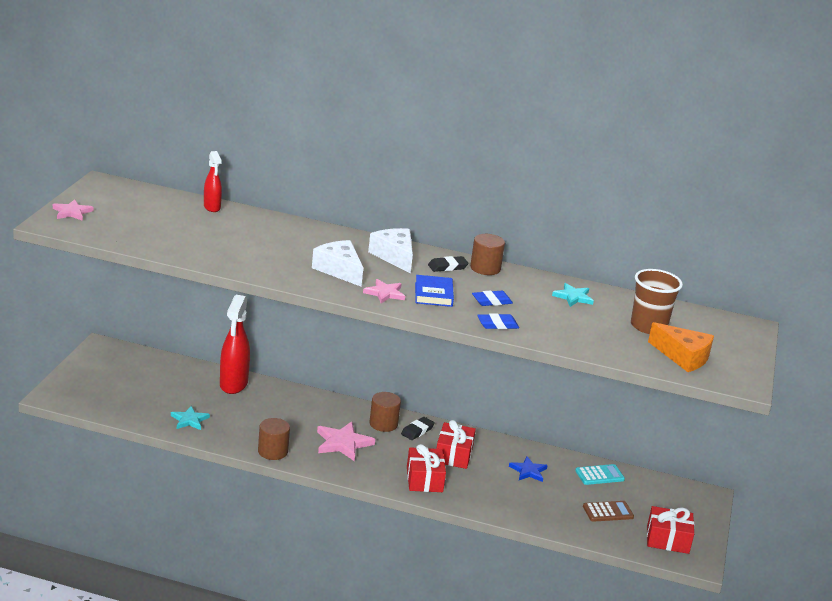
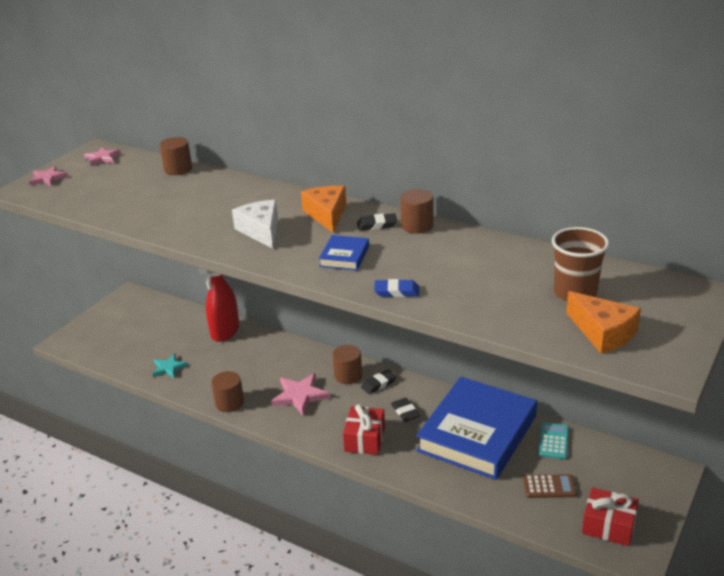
camera: 20 degrees right, 5 degrees up
(212, 207) = (178, 169): red spray bottle -> brown cylinder
(385, 293) = (293, 256): pink star -> pink star (102, 158)
(394, 256) = (327, 215): white cheese -> orange cheese
(453, 455) = (405, 412): red gift -> black eraser
(491, 301) = (404, 263): blue eraser -> none
(528, 471) = (477, 433): blue star -> blue book
(573, 297) = (500, 257): turquoise star -> none
(599, 475) = (553, 441): turquoise calculator -> turquoise calculator turned 75 degrees counterclockwise

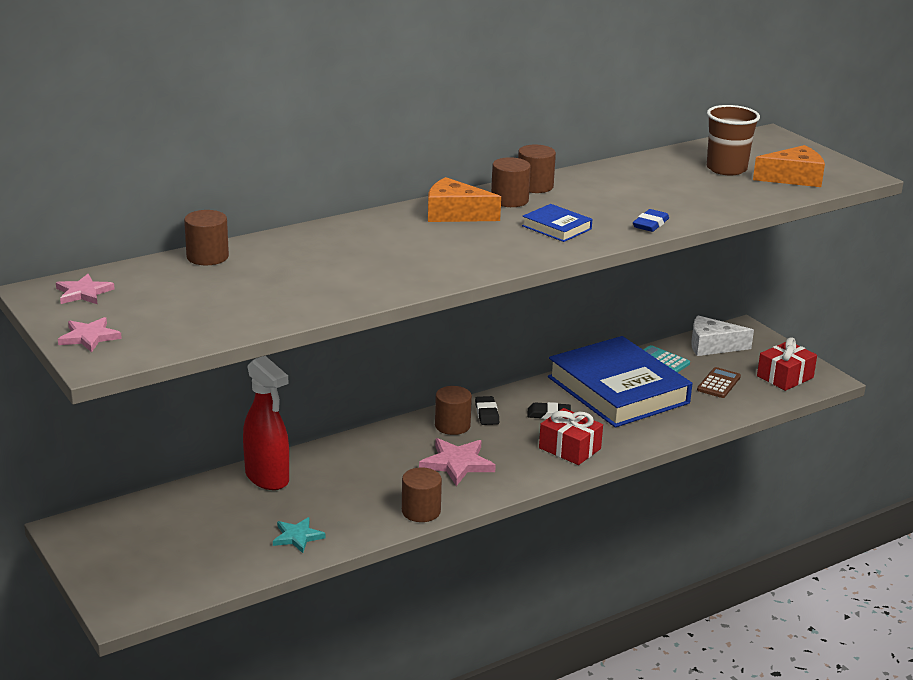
camera: 65 degrees left, 5 degrees down
(261, 231) = (448, 249): white cheese -> white cheese (712, 346)
(377, 225) = (509, 200): black eraser -> brown cylinder

